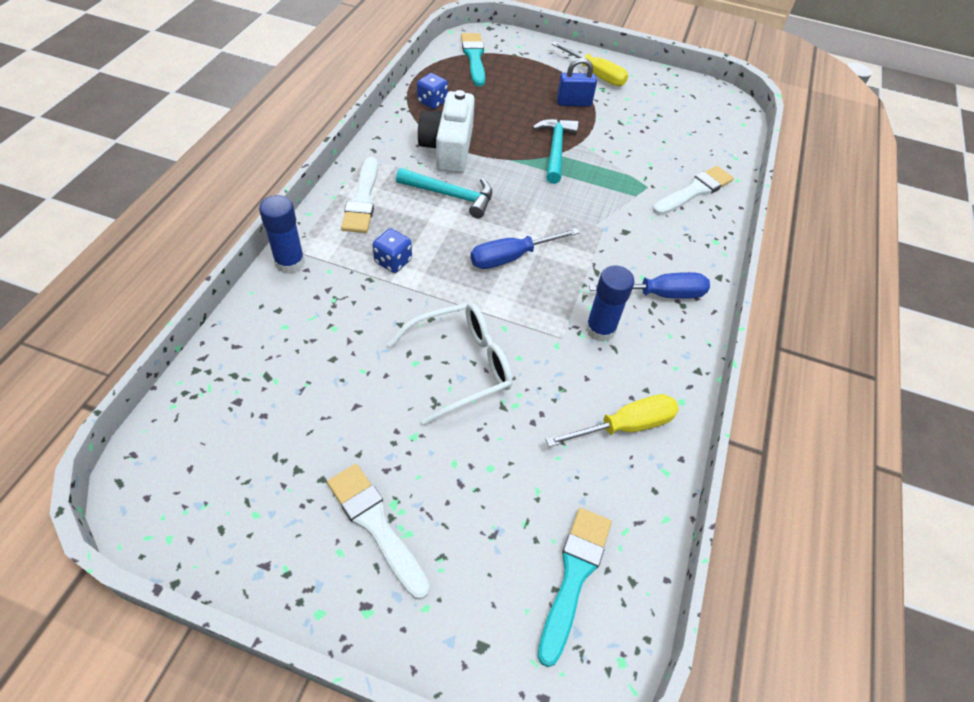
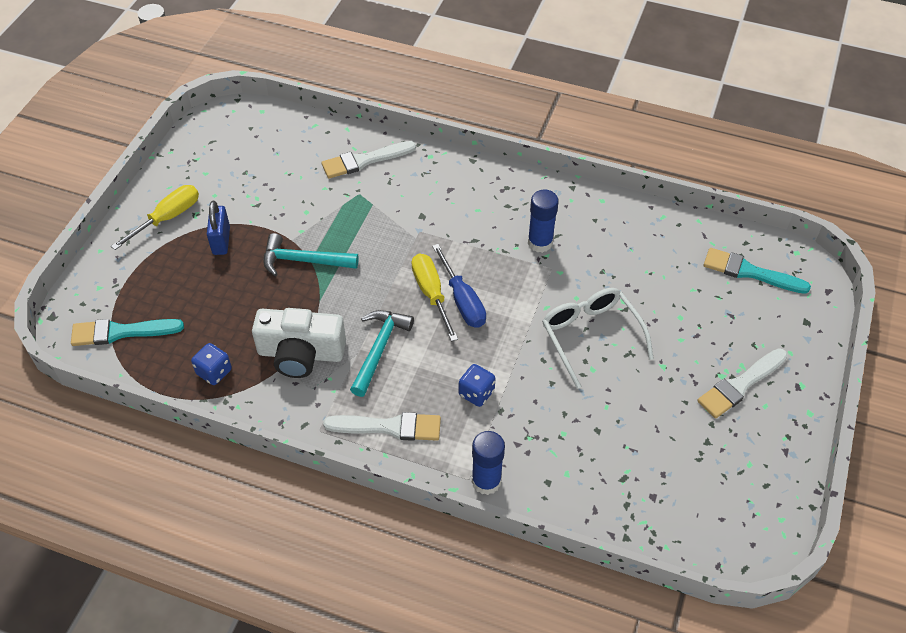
camera: 85 degrees left, 0 degrees up
(625, 426) = (630, 235): yellow screwdriver -> yellow screwdriver (431, 294)
(660, 294) = (496, 200): blue screwdriver -> none
(694, 191) = (364, 161): white brush -> white brush turned 75 degrees counterclockwise

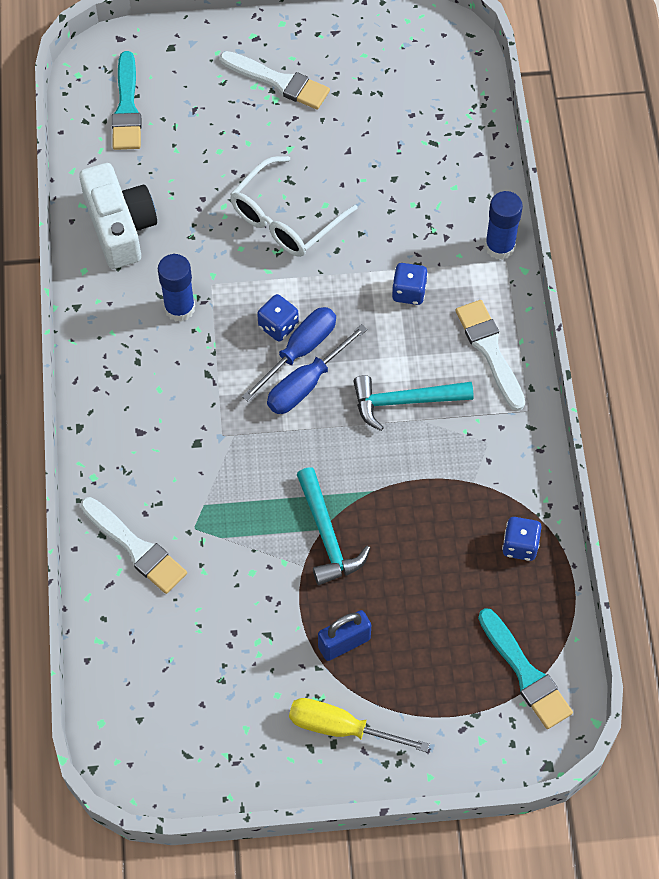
camera: 115 degrees left, 10 degrees up
(301, 353) = (451, 473): white camera -> white camera (120, 227)
(431, 294) = (306, 384): yellow screwdriver -> blue screwdriver
(492, 295) = (278, 326): none -> blue dice

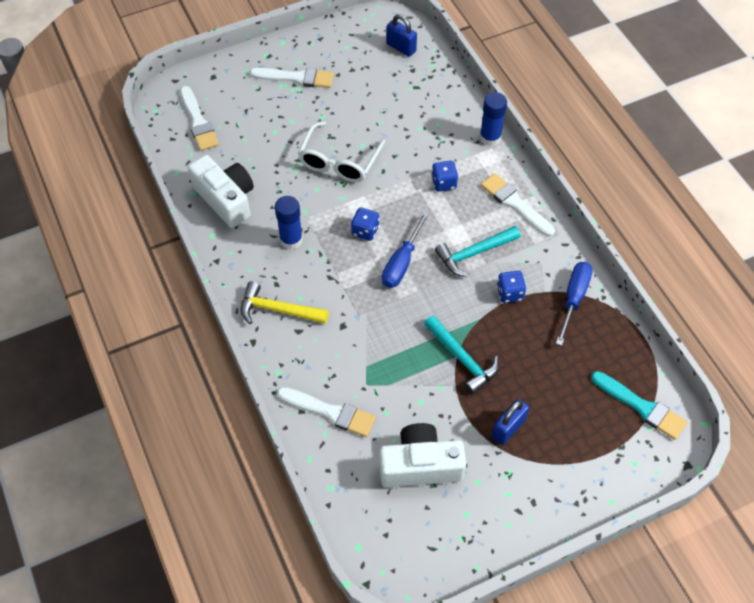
camera: 20 degrees left, 5 degrees down
(126, 396) = (278, 310): none -> yellow hammer
(127, 108) = (198, 122): turquoise brush -> white brush
(216, 651) = (420, 465): none -> white camera
(300, 350) = (387, 242): blue screwdriver -> blue screwdriver (573, 298)
(340, 728) = (533, 489): yellow screwdriver -> none
(438, 78) = (401, 48): none -> blue padlock
(520, 545) = (596, 322): blue dice -> blue dice (509, 293)

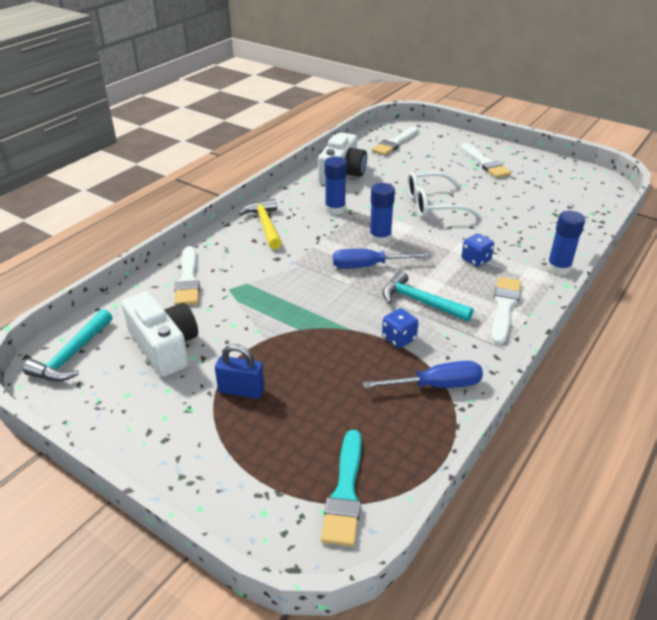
camera: 60 degrees right, 20 degrees down
(365, 231) = (380, 238): blue dice -> blue glue stick
(401, 48) = (583, 194): blue padlock -> none
(462, 359) = (298, 333): turquoise hammer -> turquoise hammer (72, 355)

